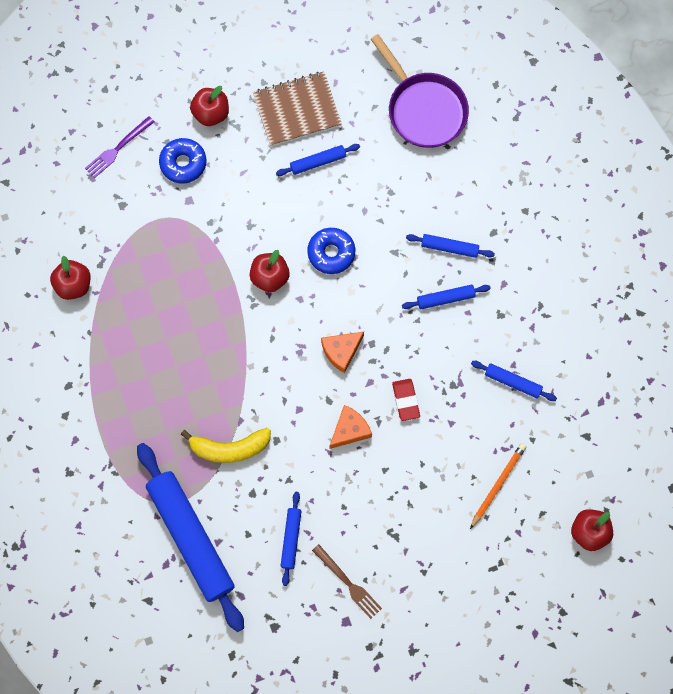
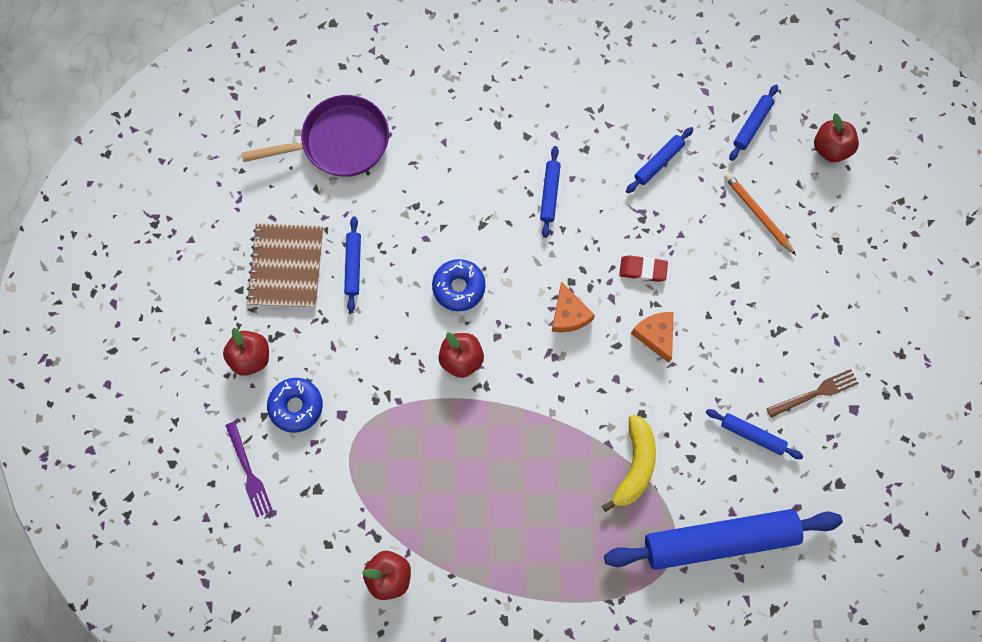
camera: 70 degrees left, 0 degrees up
(449, 247) = (497, 171): blue rolling pin -> blue rolling pin (752, 125)

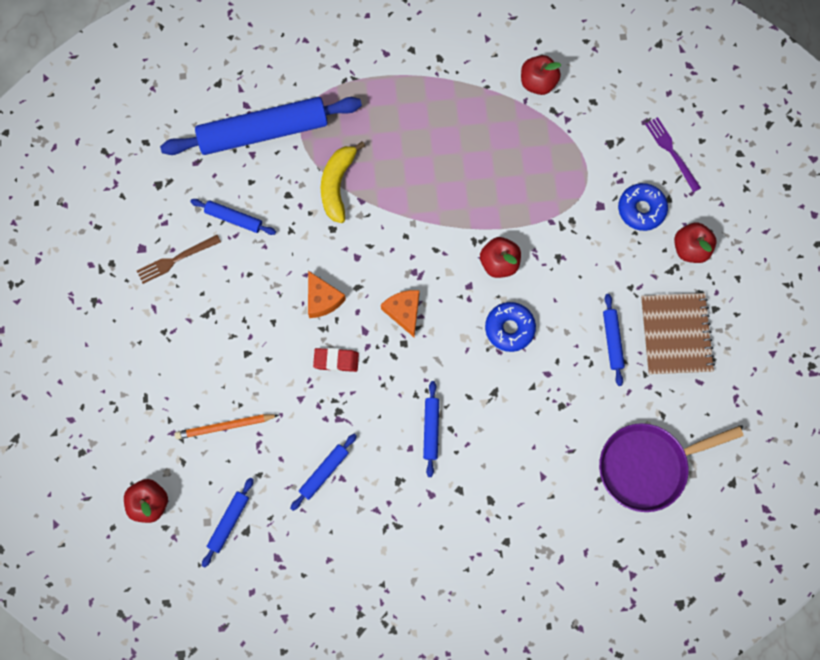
camera: 175 degrees right, 0 degrees up
(757, 214) = (225, 426): orange pencil -> orange pencil turned 120 degrees clockwise

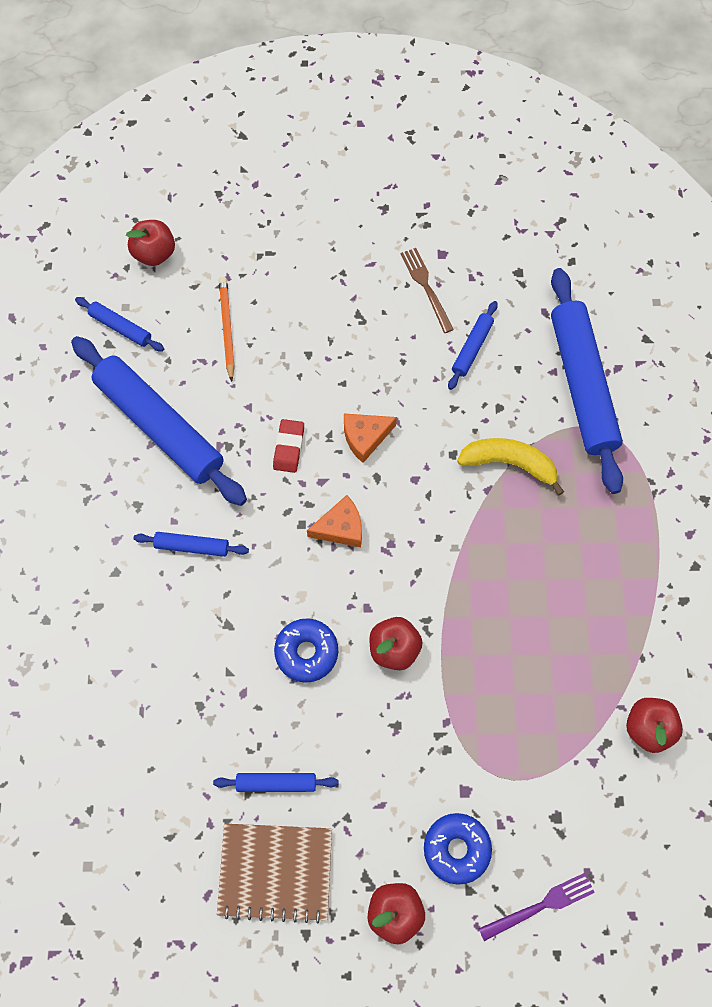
camera: 95 degrees right, 5 degrees down
(324, 472) = (160, 426): blue rolling pin -> blue rolling pin, size x2.24
(648, 466) = (106, 807): purple pan -> none

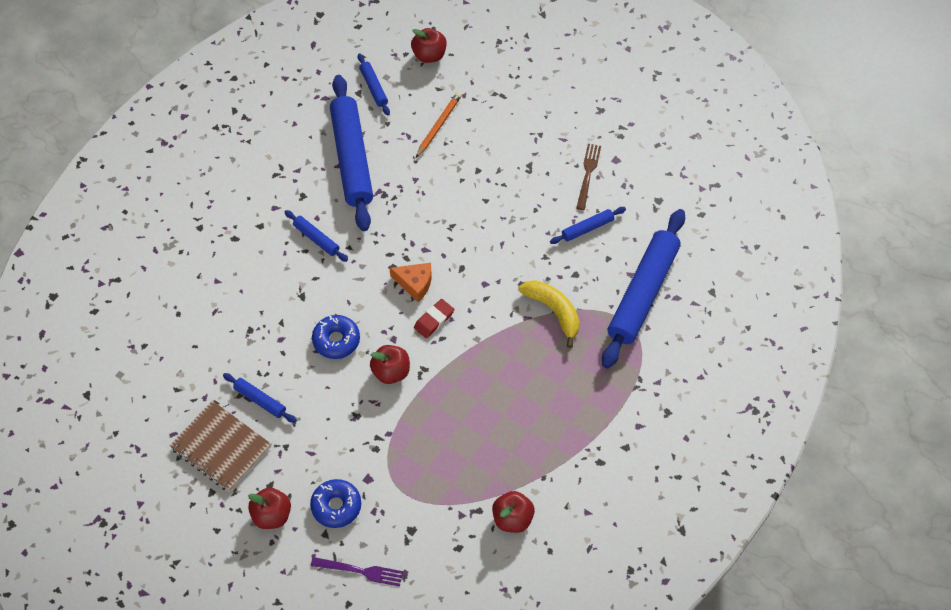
camera: 35 degrees right, 10 degrees down
(289, 447) = (420, 218): red eraser -> red eraser (434, 320)
(365, 437) = (473, 240): orange cheese -> none

